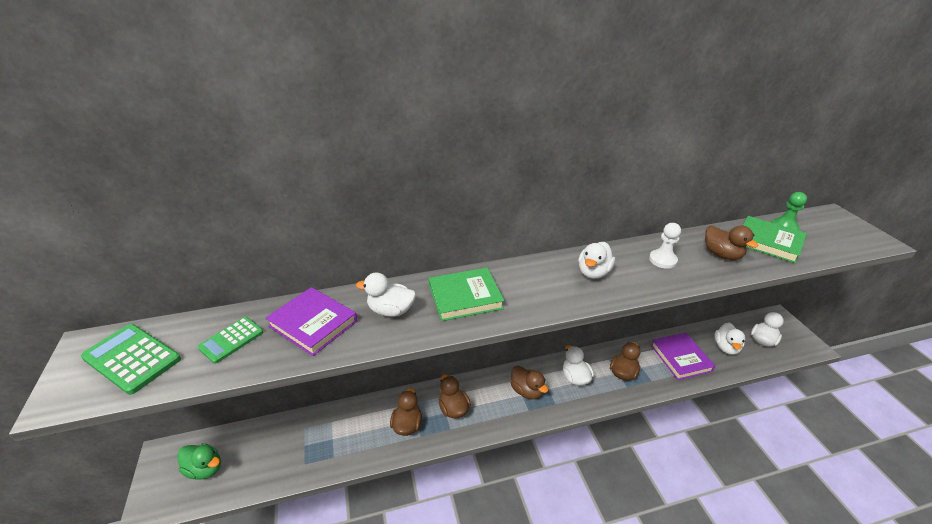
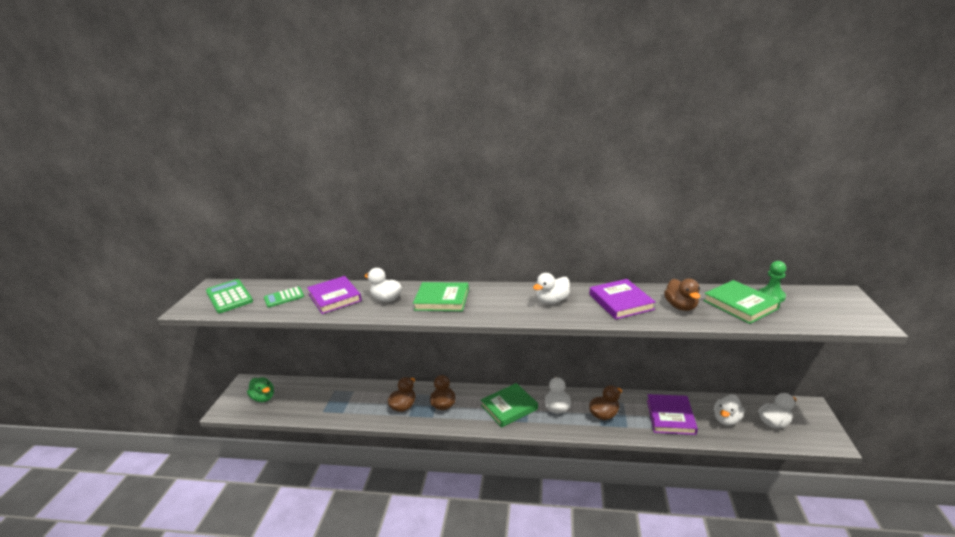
camera: 25 degrees right, 10 degrees down
(527, 391) = (509, 407): brown duck -> green book
(662, 260) = (621, 302): white pawn -> purple book

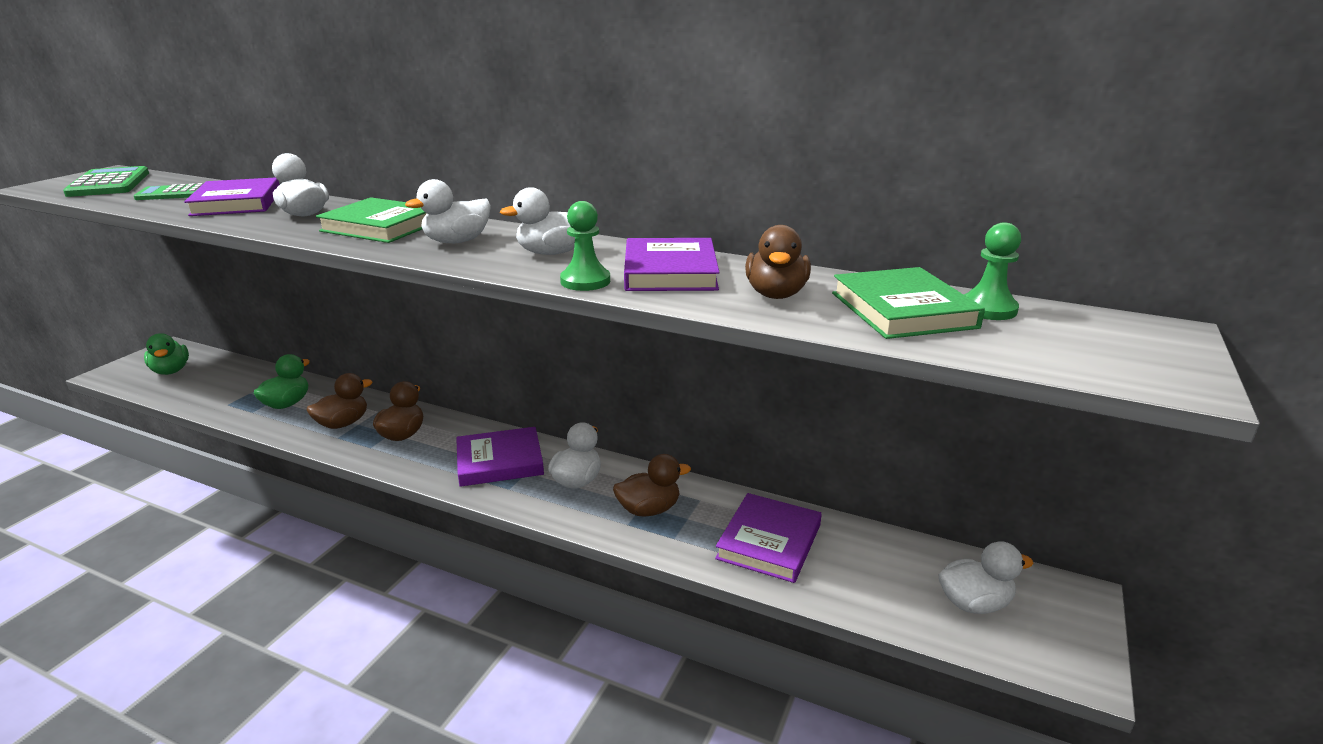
camera: 15 degrees right, 0 degrees up
(358, 402) = (287, 404): none -> green duck
(509, 407) = (500, 461): green book -> purple book
(590, 317) = (585, 281): none -> green pawn
(726, 419) = (877, 573): white duck -> white duck (457, 241)

